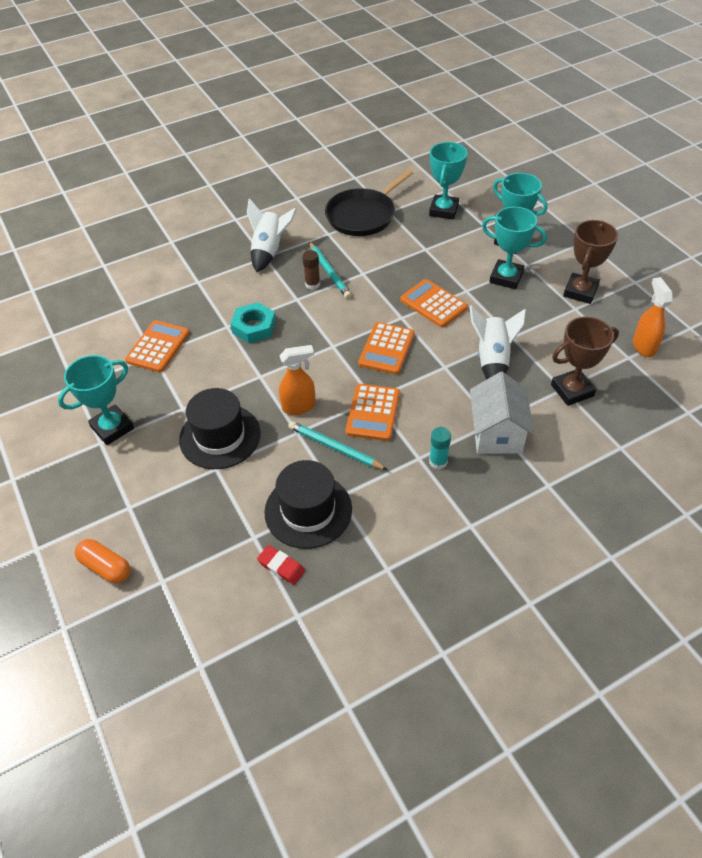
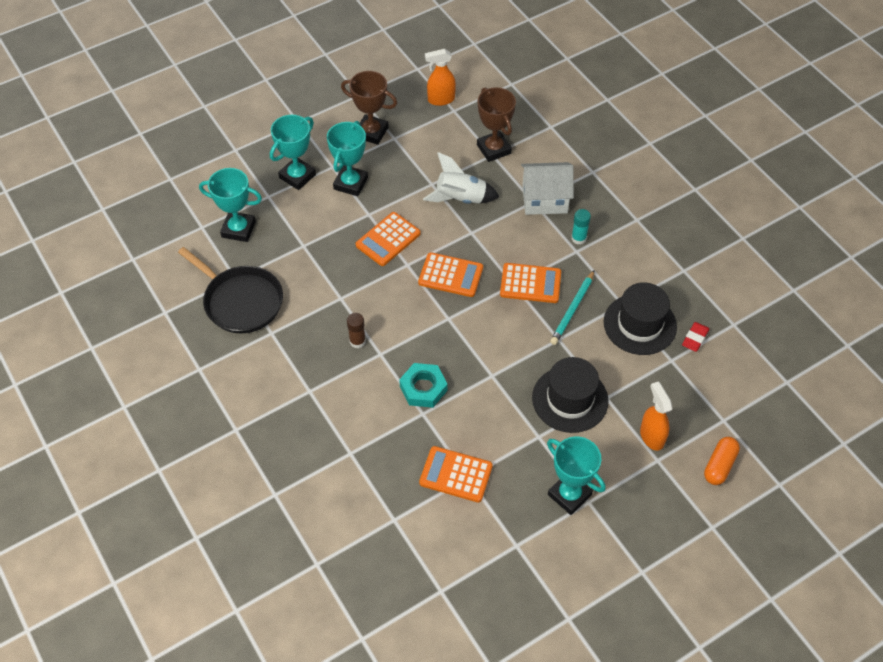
camera: 95 degrees left, 5 degrees up
(269, 251) = (299, 387): white rocket -> none
(299, 407) = (528, 339): orange spray bottle -> orange spray bottle (651, 436)
(329, 272) = (338, 327): turquoise pencil -> none

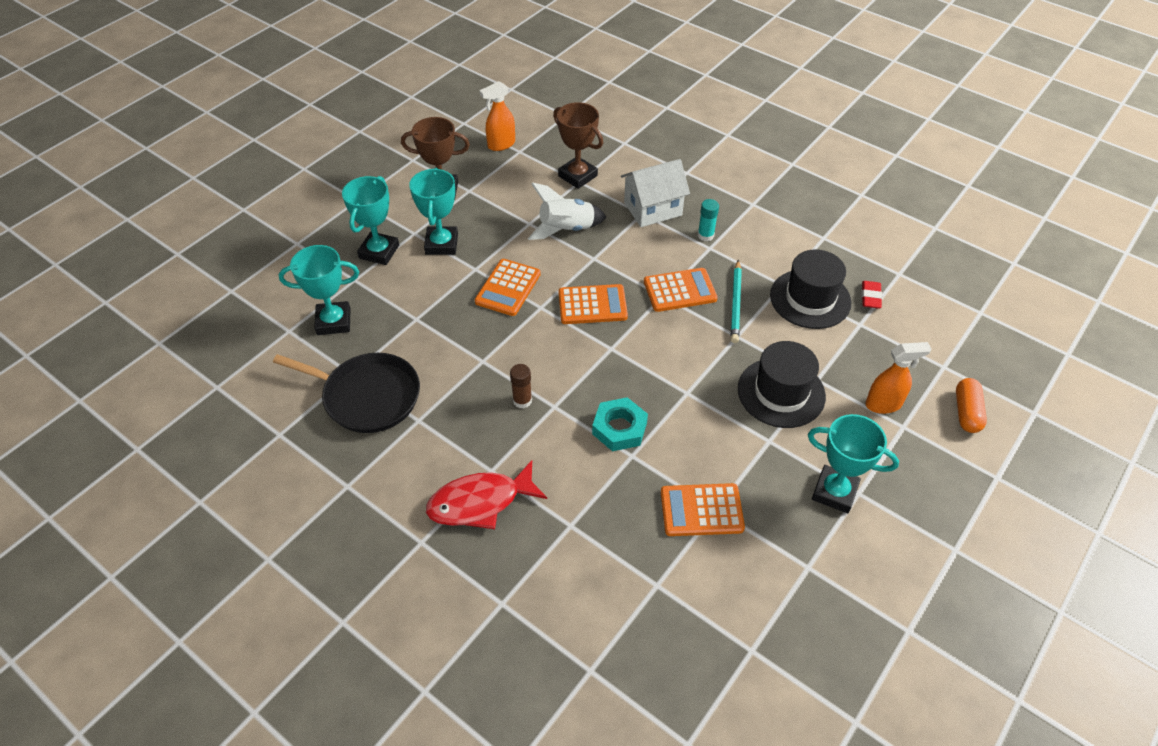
camera: 20 degrees left, 5 degrees down
(291, 413) = (480, 502): none -> red fish
(651, 436) = (883, 404): orange spray bottle -> orange spray bottle turned 120 degrees clockwise

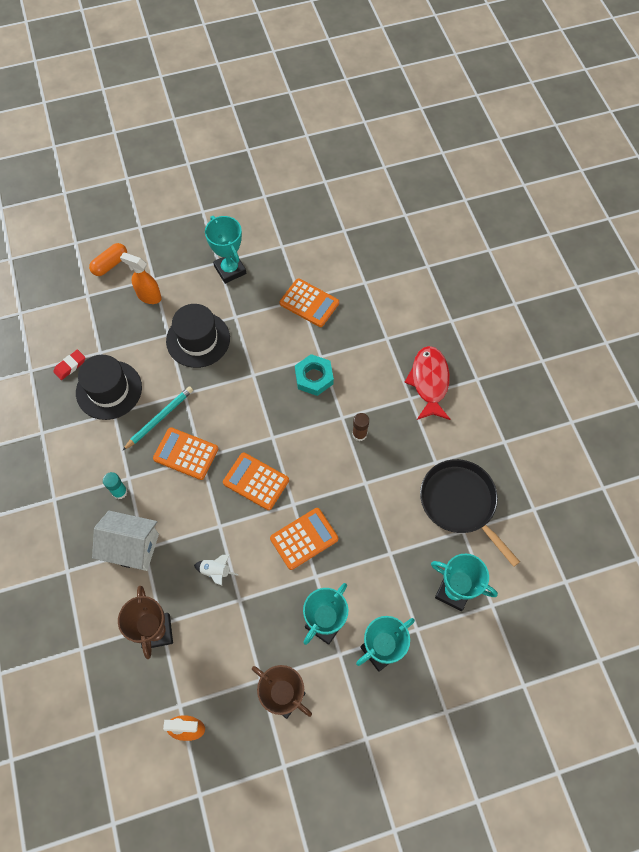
camera: 145 degrees left, 15 degrees up
(480, 502) = (429, 382): red fish -> red fish turned 105 degrees counterclockwise
(566, 229) = (216, 571): white rocket -> white rocket, size x0.56

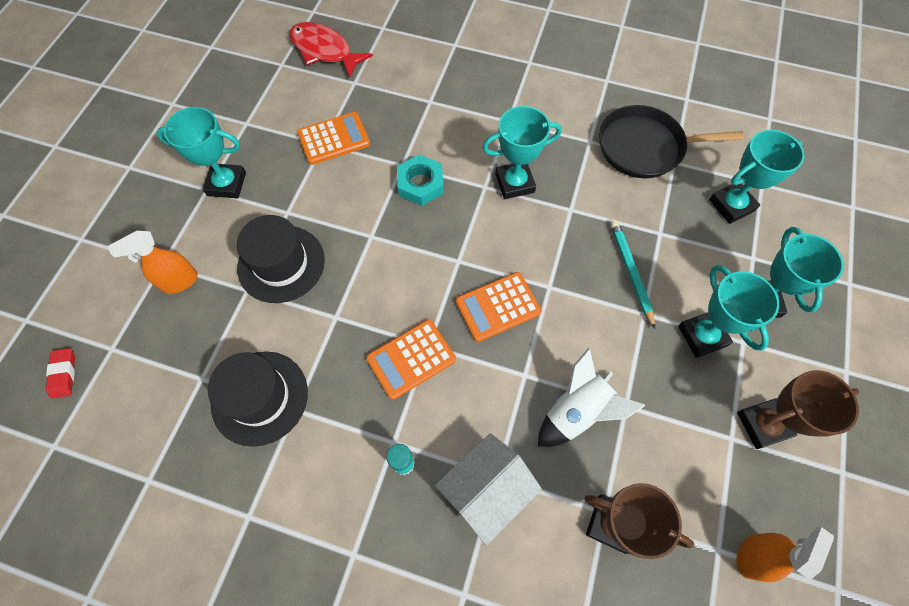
camera: 55 degrees left, 0 degrees up
(70, 366) = (187, 425): red eraser -> red eraser (63, 374)
(110, 264) = (96, 298): orange capsule -> none
(159, 418) = (344, 361): turquoise pencil -> turquoise pencil (631, 272)
(216, 571) = (577, 411): white rocket -> white rocket, size x1.78
(304, 539) = (595, 299): orange calculator -> none
(359, 434) = (514, 183): brown glue stick -> turquoise trophy
(429, 382) = (503, 97): red fish -> red fish (324, 51)

